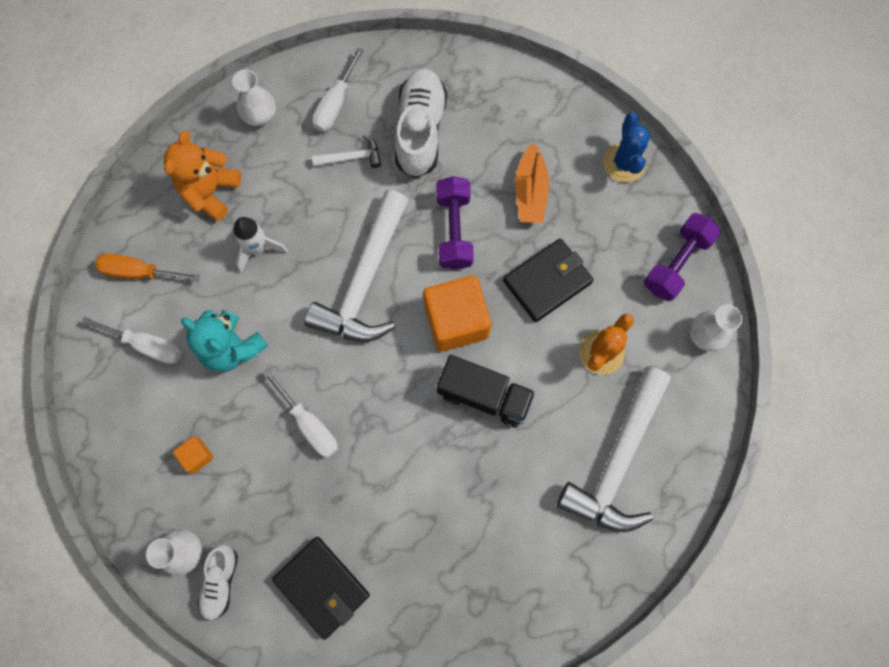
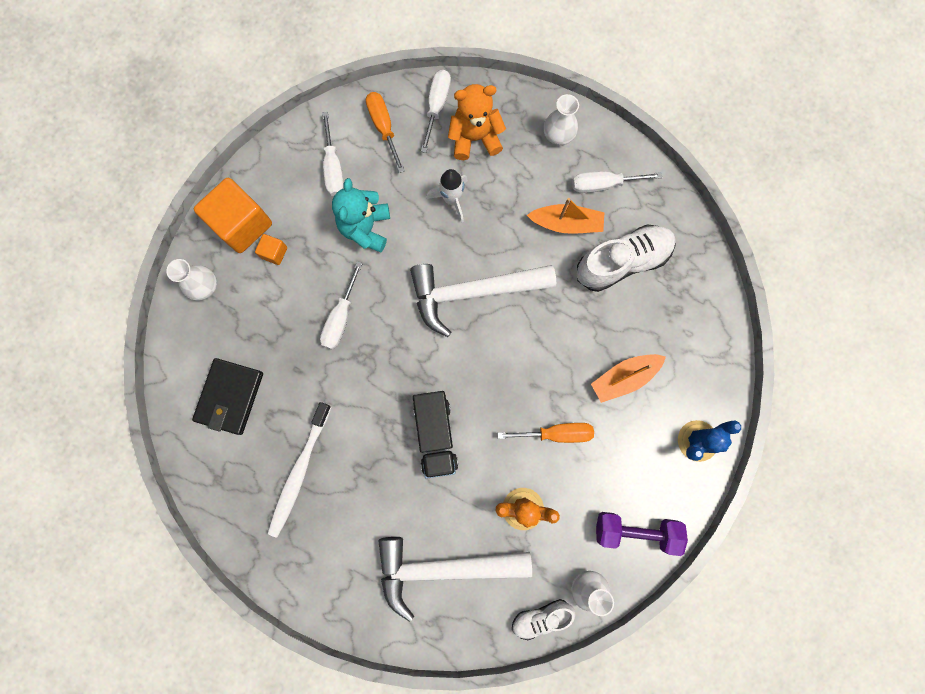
camera: 60 degrees right, 5 degrees up
(153, 209) = (436, 107): none -> white screwdriver
(220, 582) = (196, 324): white shoe -> white shoe (541, 617)
(351, 158) = (566, 223): white hammer -> orange boat
(443, 554) = (299, 472): none -> white toothbrush
(454, 230) = (555, 336): purple dumbbell -> none
(456, 321) = (482, 380): orange cube -> orange cube (242, 224)
(547, 282) = (556, 433): black wallet -> orange screwdriver

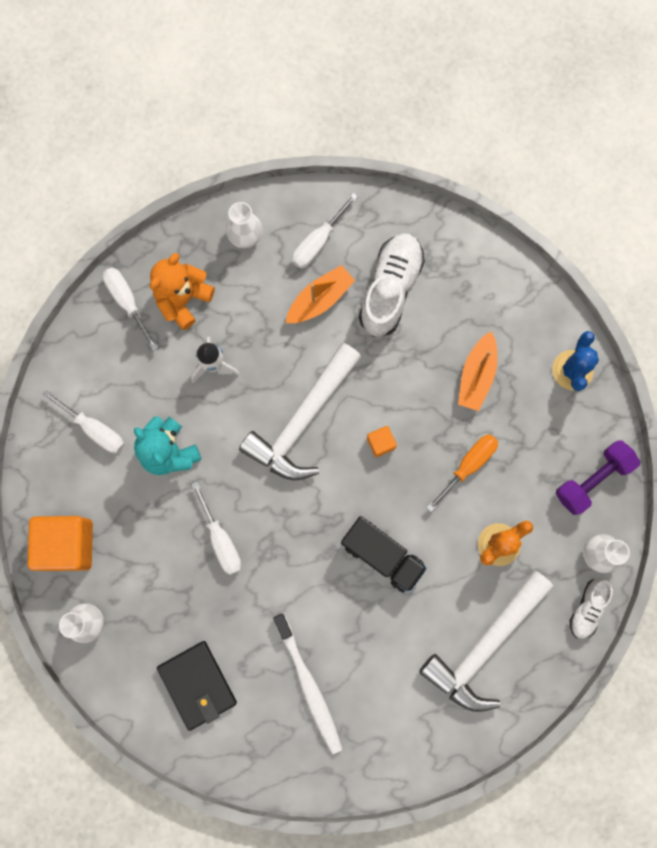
camera: 45 degrees left, 0 degrees up
(274, 253) = (116, 541): orange cube -> orange cube (381, 443)
(384, 128) = (102, 359): orange screwdriver -> none

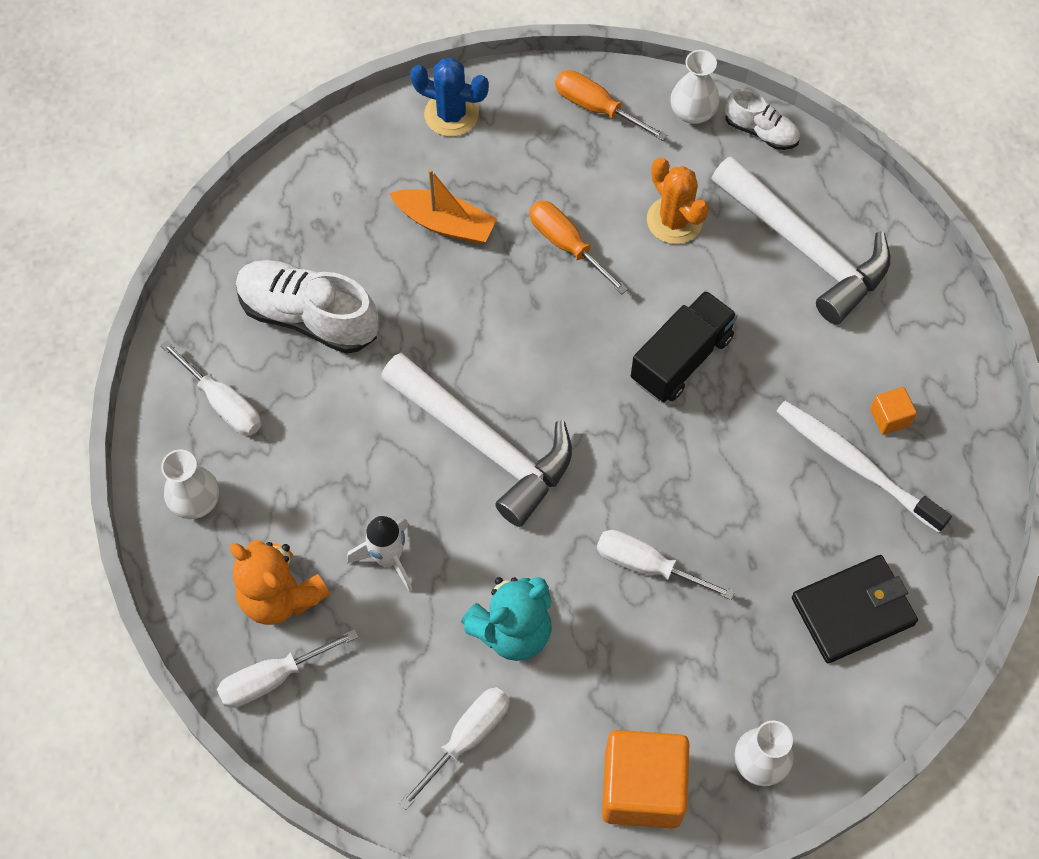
camera: 85 degrees left, 15 degrees down
(221, 539) = (647, 565): white screwdriver -> white screwdriver turned 135 degrees counterclockwise
(309, 686) = (855, 464): white toothbrush -> white toothbrush turned 120 degrees counterclockwise
(320, 299) = (309, 407): orange boat -> none
(381, 443) = (526, 347): orange cube -> orange cube (889, 417)
(592, 479) = (597, 108): purple dumbbell -> orange screwdriver

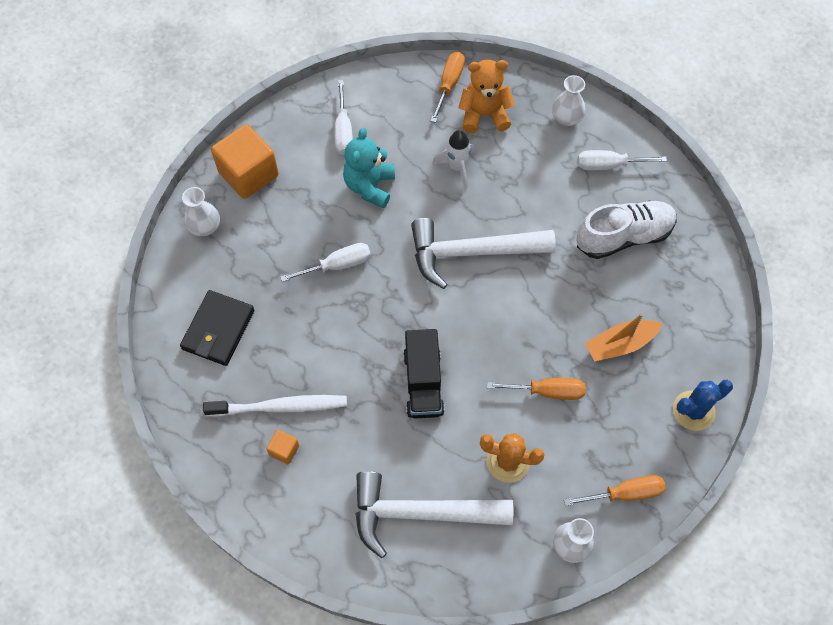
camera: 135 degrees right, 0 degrees up
(273, 678) = (449, 85): white screwdriver -> orange screwdriver
(760, 131) = (520, 571): white shoe -> none

